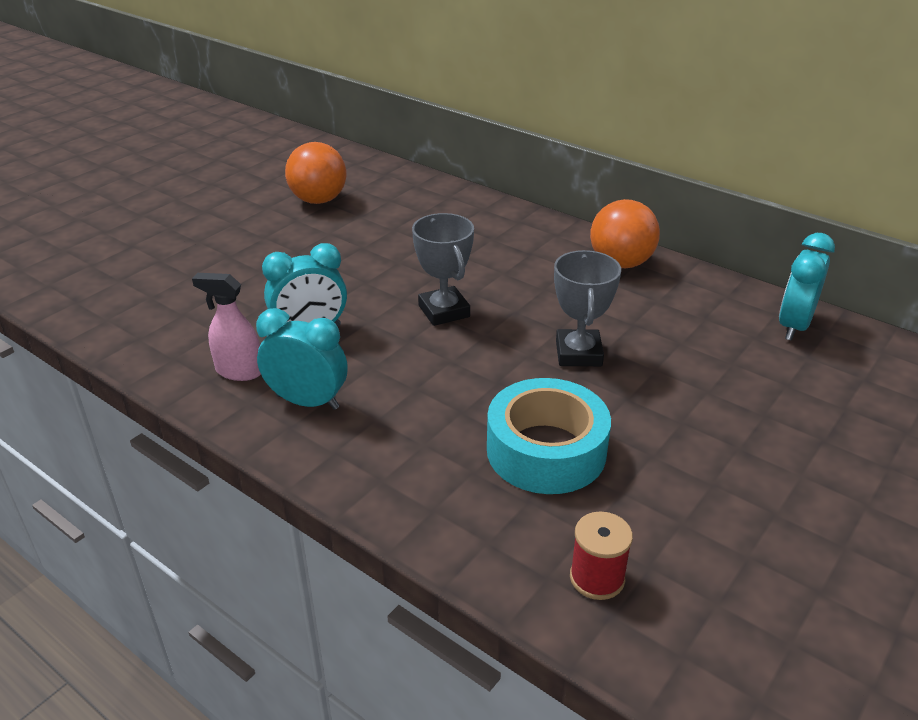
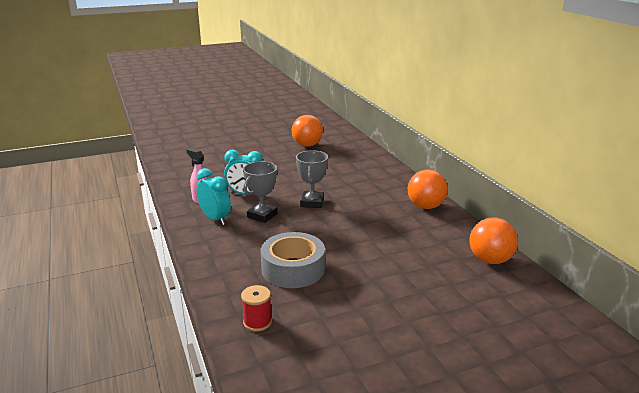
camera: 30 degrees right, 10 degrees down
(546, 450) = (293, 269): turquoise tape -> grey tape
(578, 353) = (355, 237): grey trophy -> grey trophy (262, 215)
(794, 326) = (490, 260): turquoise clock -> orange ball

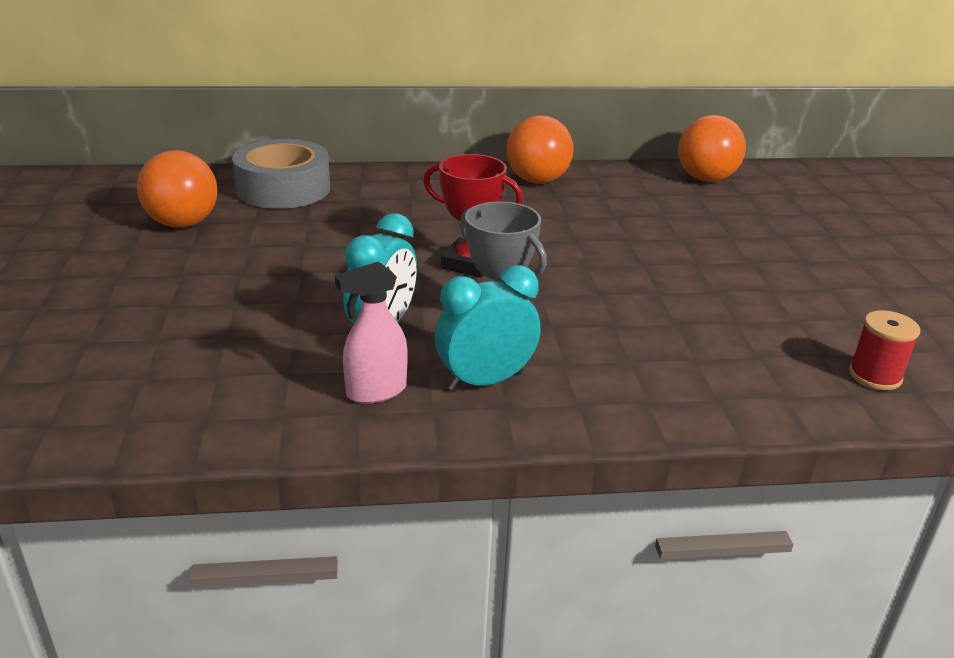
camera: 75 degrees left, 5 degrees up
(293, 269) = (712, 320): grey tape -> grey tape (283, 189)
(312, 202) = (469, 264): grey trophy -> red trophy

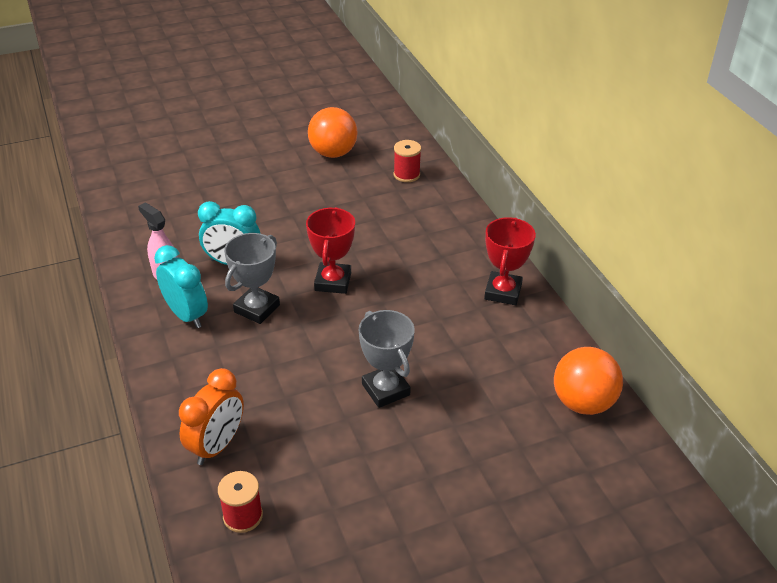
camera: 75 degrees right, 10 degrees up
(283, 189) = (406, 174): grey tape -> red spool
(537, 181) = (503, 292): orange ball -> red trophy
(673, 262) = (385, 389): none -> grey trophy
(759, 382) = (217, 445): none -> orange clock

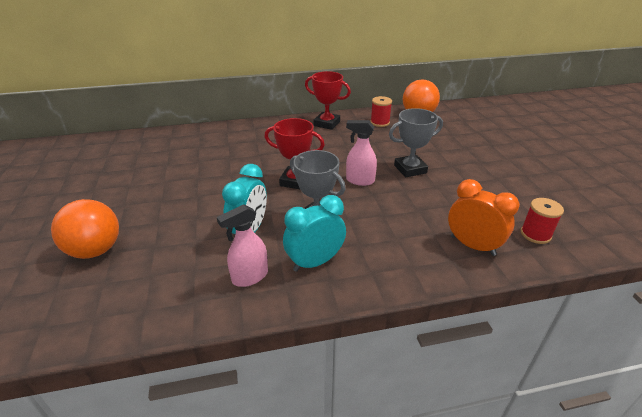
camera: 80 degrees left, 5 degrees down
(333, 153) = (124, 169): orange ball -> orange ball (95, 250)
(345, 339) = (360, 180): none -> pink spray bottle
(406, 174) = (183, 141): red spool -> red spool (380, 122)

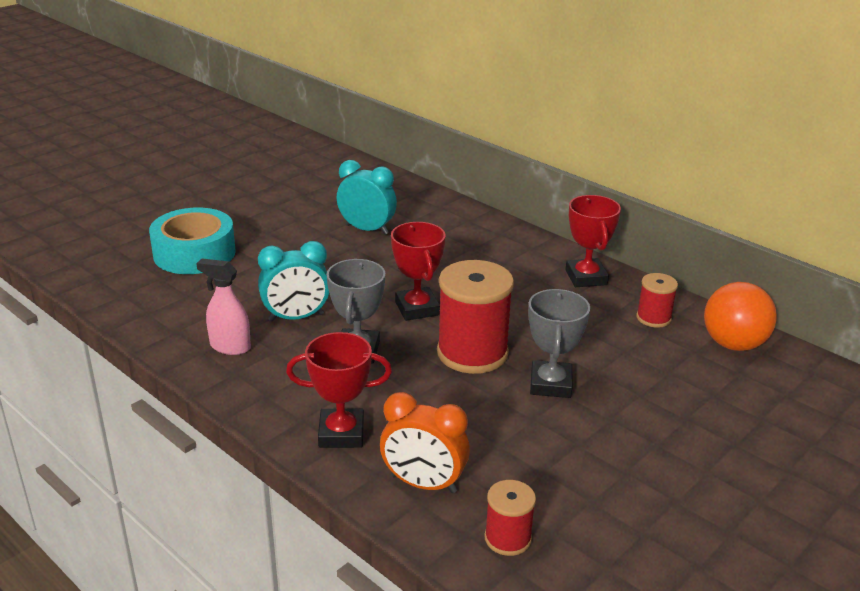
camera: 55 degrees right, 5 degrees down
(95, 250) = (194, 253): orange ball -> turquoise tape
(315, 262) = (285, 376): turquoise clock -> turquoise clock (367, 229)
(360, 180) = (472, 353): pink spray bottle -> red spool
(400, 260) = (341, 433): none -> red trophy
(410, 169) = (550, 384): grey trophy -> grey trophy turned 60 degrees clockwise
(472, 245) = (423, 484): orange clock -> orange clock turned 105 degrees clockwise

